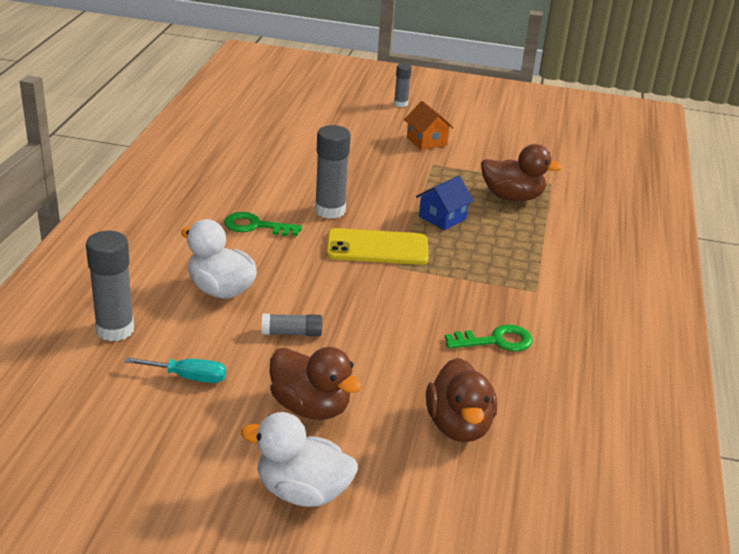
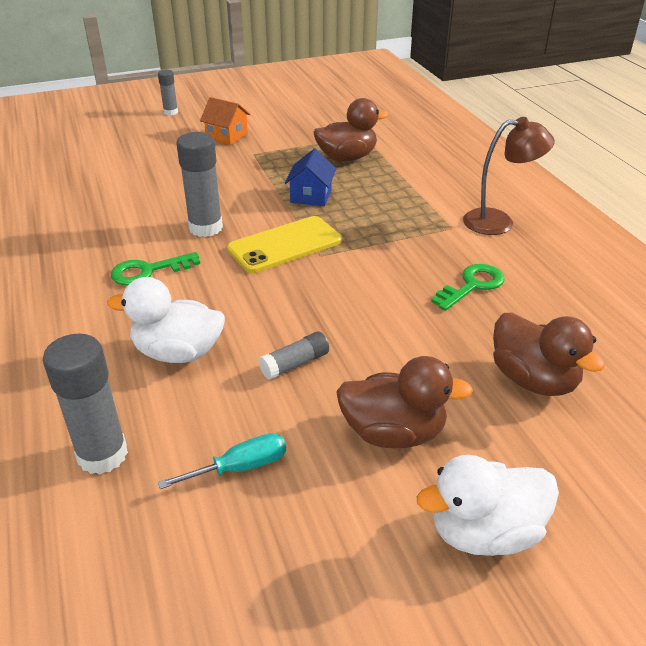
camera: 30 degrees left, 5 degrees up
(586, 303) = (499, 222): none -> brown lamp

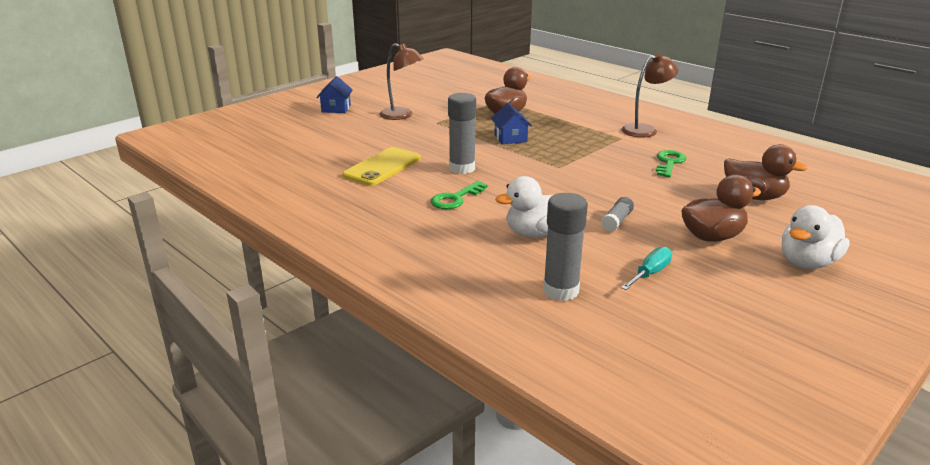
camera: 25 degrees left, 10 degrees down
(171, 112) = (336, 108): grey glue stick -> blue house
(227, 136) = (402, 116): orange house -> brown lamp
(285, 245) = (529, 166): yellow phone -> yellow phone (382, 167)

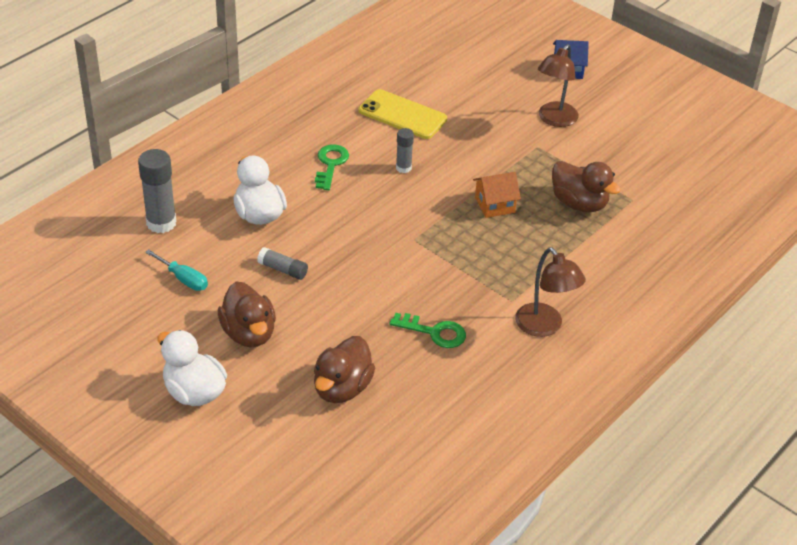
camera: 85 degrees right, 15 degrees up
(455, 199) = (330, 164): green key -> green key turned 60 degrees clockwise
(462, 168) = (403, 168): grey glue stick -> grey glue stick, size x0.56
(510, 138) = (495, 205): blue house -> orange house

